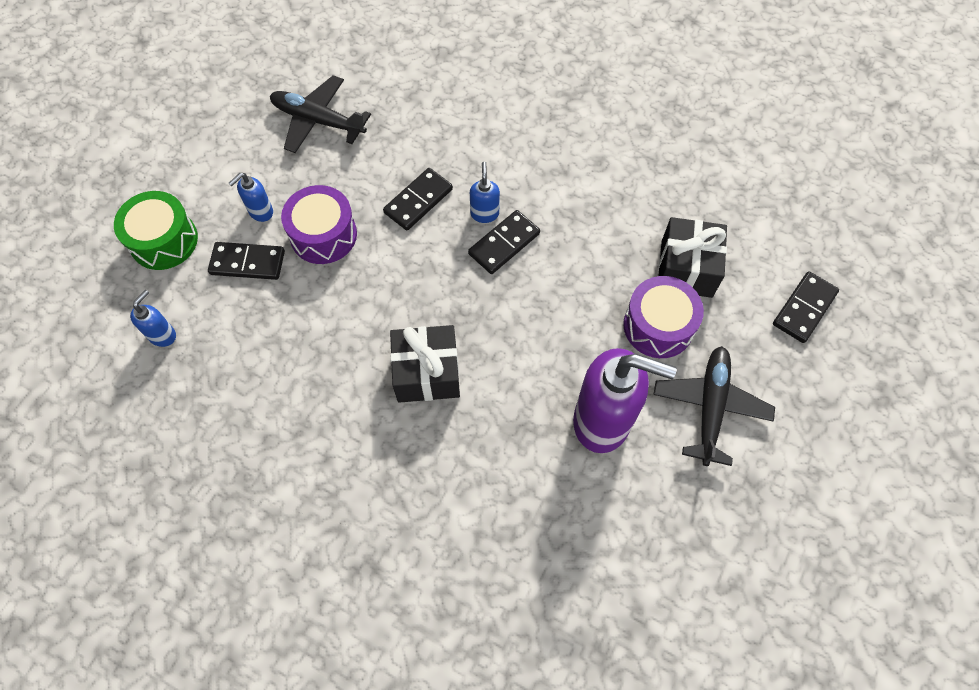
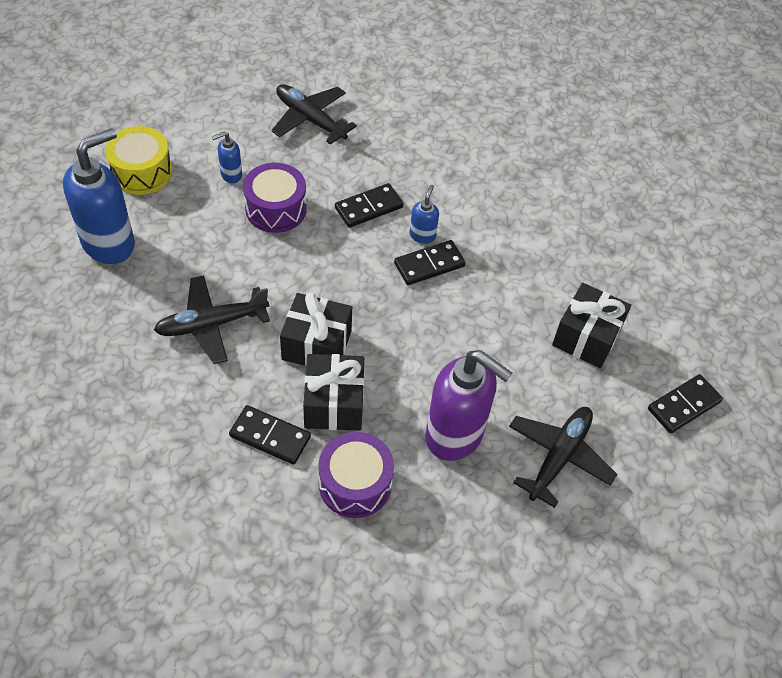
camera: 15 degrees right, 10 degrees down
(163, 335) = (109, 243): blue soap dispenser -> blue soap dispenser, size x2.22
(164, 240) = (142, 172): green drum -> yellow drum
(247, 262) = (203, 210): black domino -> black domino (270, 436)
(310, 389) = (211, 324): none -> black plane
(470, 431) = (334, 403): none -> black gift
(658, 326) = (539, 375): purple drum -> purple drum (355, 484)

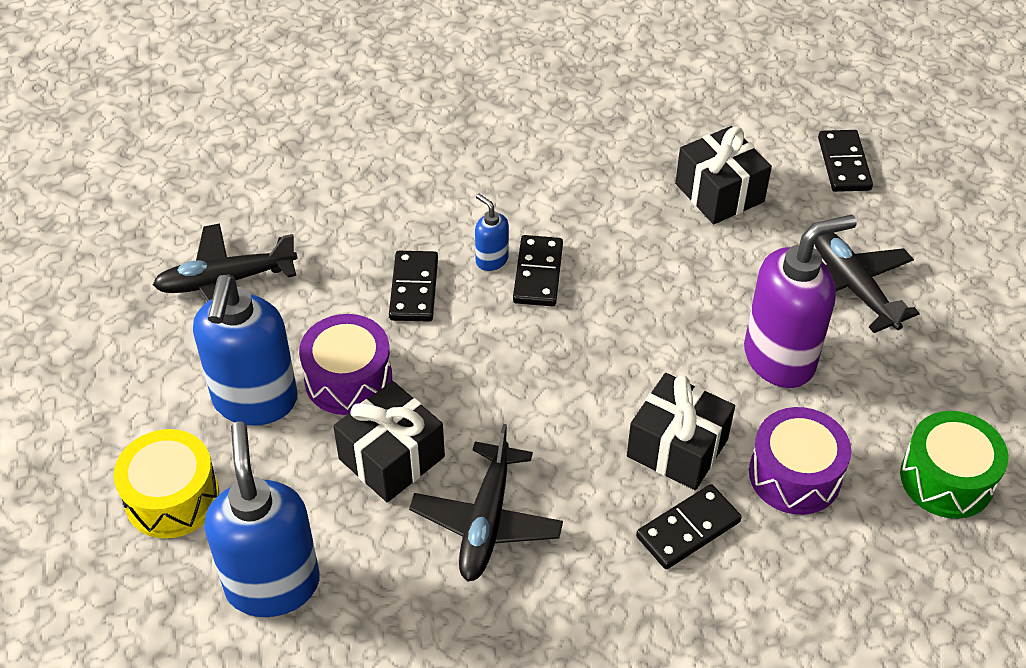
camera: 55 degrees left, 5 degrees down
(231, 175) = (255, 401): blue soap dispenser -> blue soap dispenser, size x2.22
(316, 345) = (585, 428): black gift -> black gift (391, 458)
(414, 587) = (946, 479): none -> green drum

